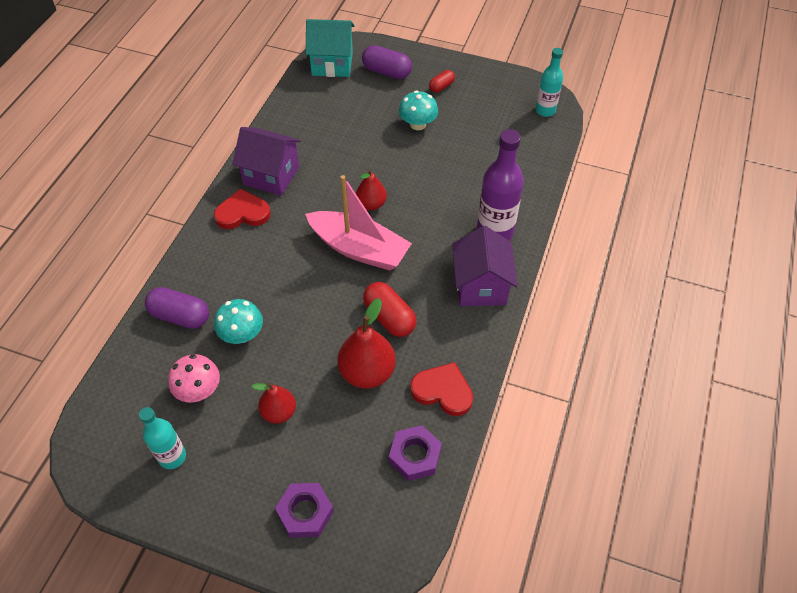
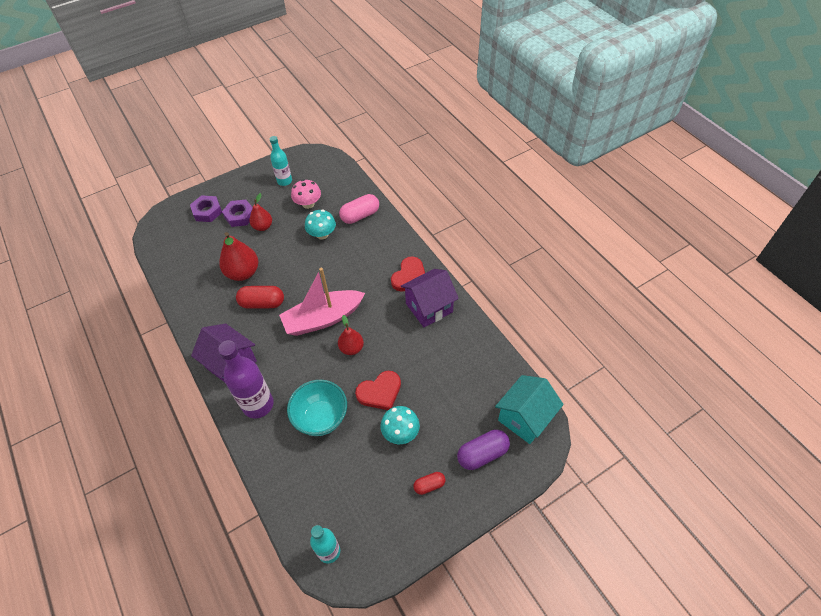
camera: 130 degrees right, 0 degrees up
(180, 316) = (360, 215): purple capsule -> pink capsule
(415, 455) = (182, 264): purple nut -> purple nut (240, 216)
(441, 87) = (429, 485): red capsule -> red capsule turned 75 degrees clockwise
(443, 391) = (196, 298): red heart -> red heart (380, 392)
(459, 180) = (321, 418): none -> turquoise bowl

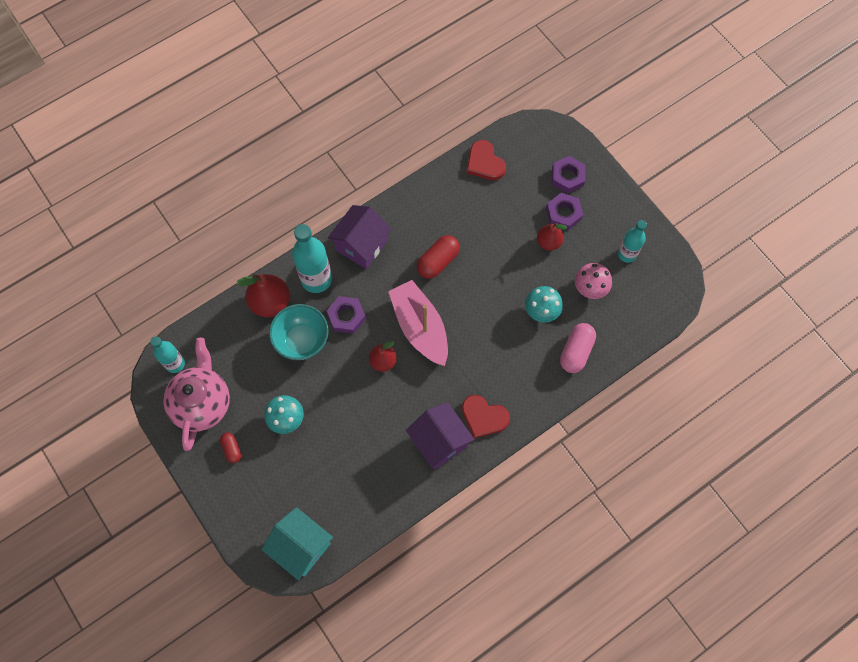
camera: 85 degrees right, 15 degrees up
(243, 273) = (478, 234): red pear -> red pear (270, 302)
(258, 405) = (316, 279): purple bottle -> turquoise bottle
(262, 303) = (438, 261): red capsule -> red capsule turned 45 degrees clockwise
(302, 378) = (346, 316): none -> purple nut
(360, 215) = (576, 351): pink capsule -> pink capsule turned 60 degrees clockwise
(377, 518) = (202, 403): none -> pink teapot
(380, 392) = (331, 395): red heart -> red heart (484, 163)
(482, 454) = (262, 501): purple capsule -> none

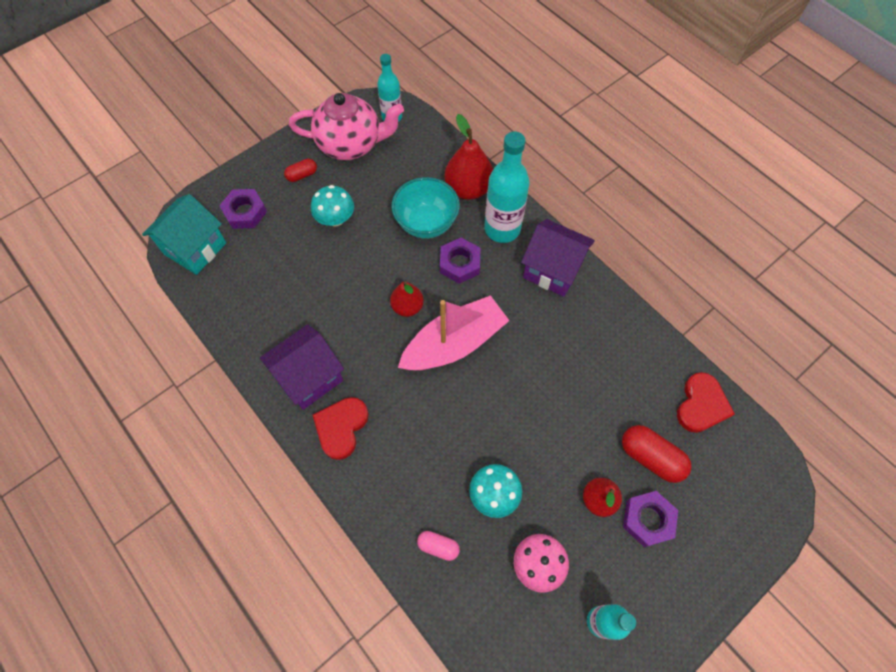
camera: 85 degrees right, 5 degrees down
(438, 261) = (545, 357): red capsule -> red capsule (651, 457)
(484, 163) = (701, 405): red heart -> red heart turned 150 degrees clockwise
(567, 177) = (709, 523): purple nut -> purple nut (245, 212)
(576, 351) = (438, 546): pink capsule -> pink capsule, size x0.58

